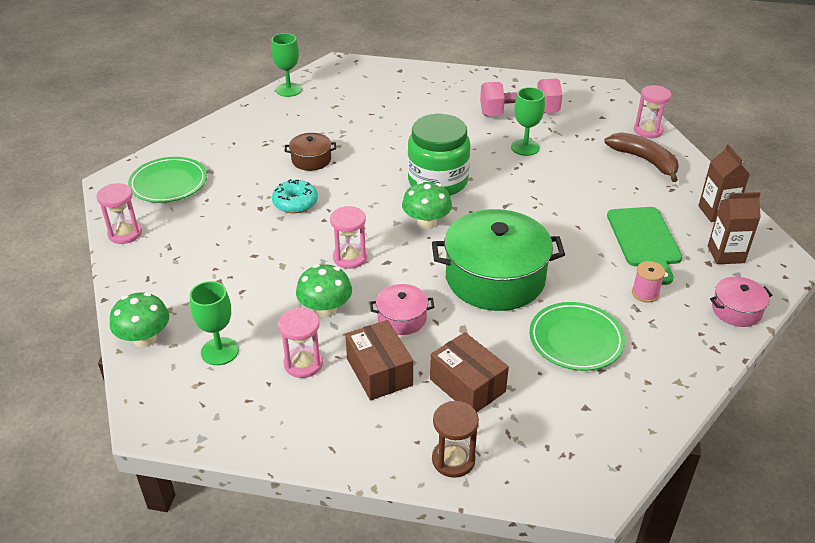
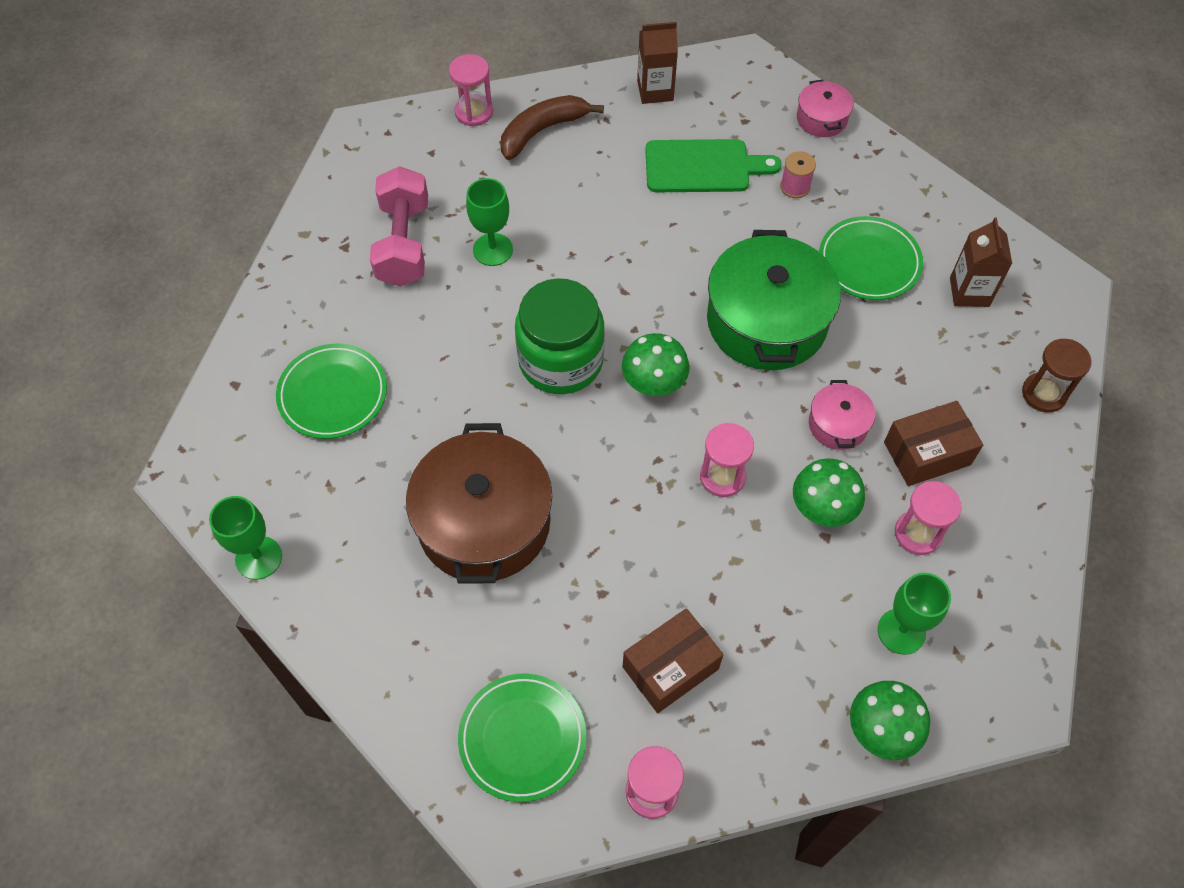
camera: 85 degrees left, 20 degrees up
(295, 203) = (594, 545): turquoise donut -> none
(311, 160) = (484, 522): brown pot -> brown pot, size x2.13
(397, 100) = (333, 394): none -> green plate
(467, 385) = (942, 370): brown box -> brown box (670, 668)
(725, 254) = (731, 103): brown carton -> brown carton (969, 292)

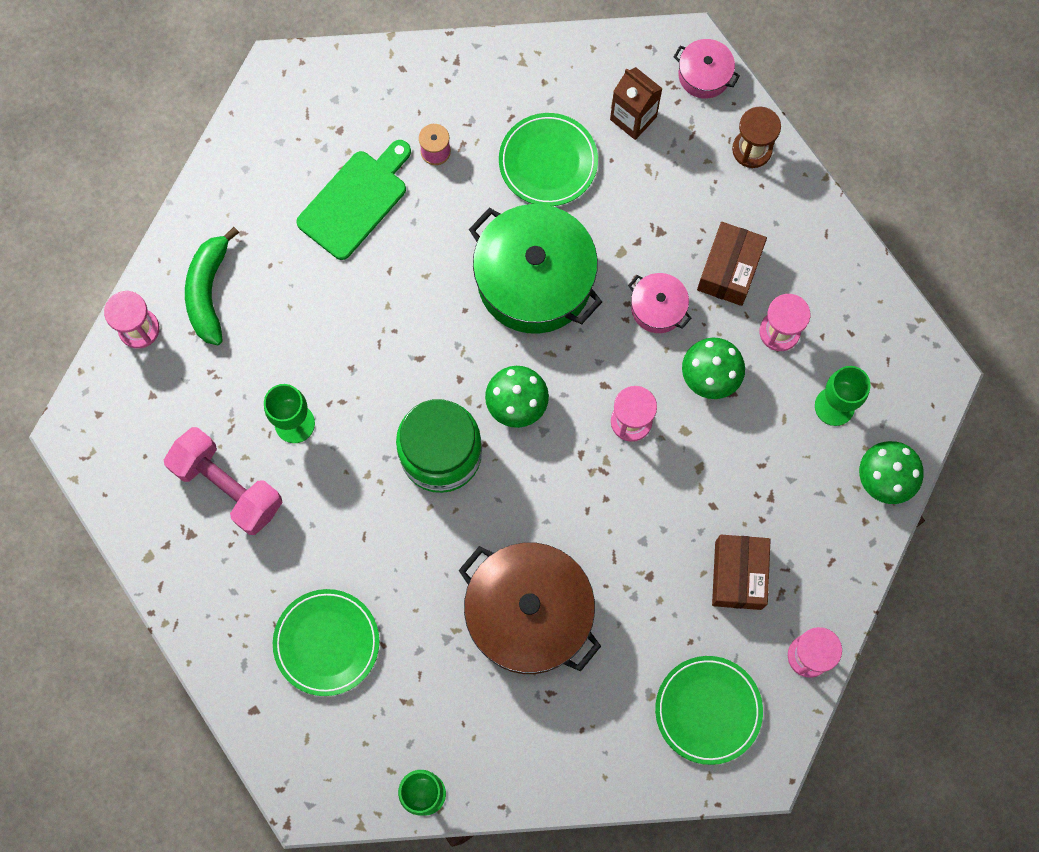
camera: 50 degrees left, 15 degrees up
(542, 131) = (208, 291): brown banana -> green banana
(655, 91) = (246, 170): brown carton -> none
(821, 119) = (390, 72): pink pot -> pink pot (704, 75)

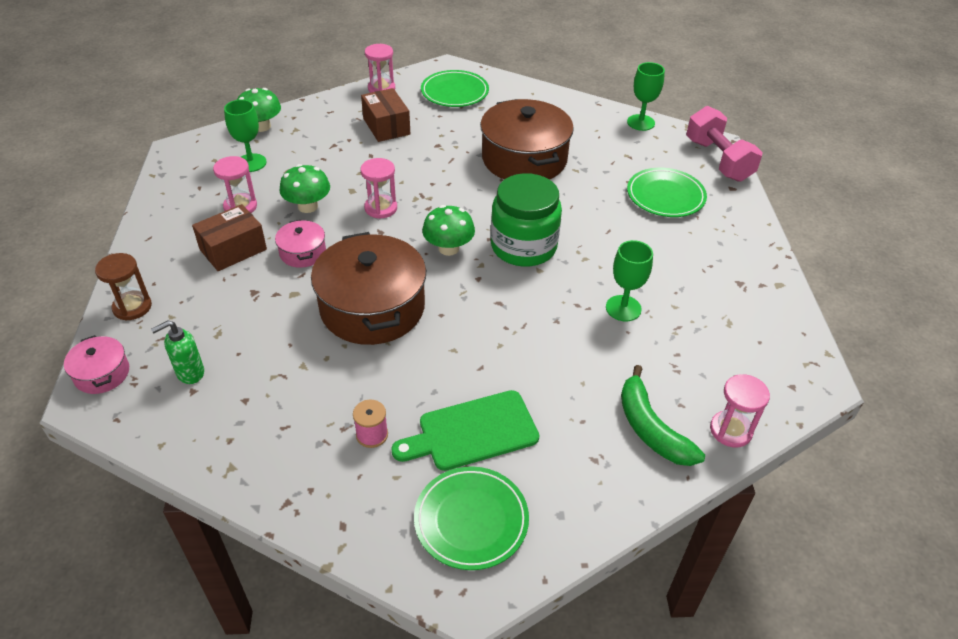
camera: 150 degrees left, 30 degrees down
(208, 291) = (650, 428): green banana -> green banana turned 120 degrees clockwise
(228, 486) = (697, 296): pink dumbbell -> pink dumbbell (718, 160)
(534, 280) = (372, 307): green pot -> brown pot
(548, 162) = (287, 377): green plate -> green plate (471, 520)
(633, 118) = (190, 373): brown carton -> green soap dispenser
(738, 575) = (386, 126): brown box -> brown box turned 60 degrees counterclockwise

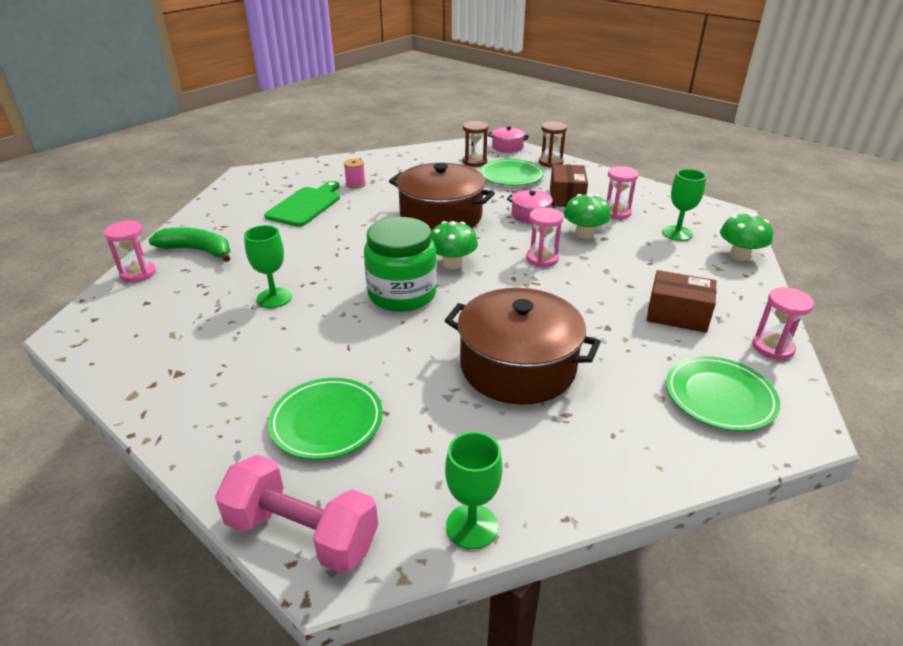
camera: 135 degrees right, 10 degrees down
(190, 373) = (474, 162): green soap dispenser -> brown hourglass
(471, 520) = (269, 186): green plate -> green plate (511, 176)

